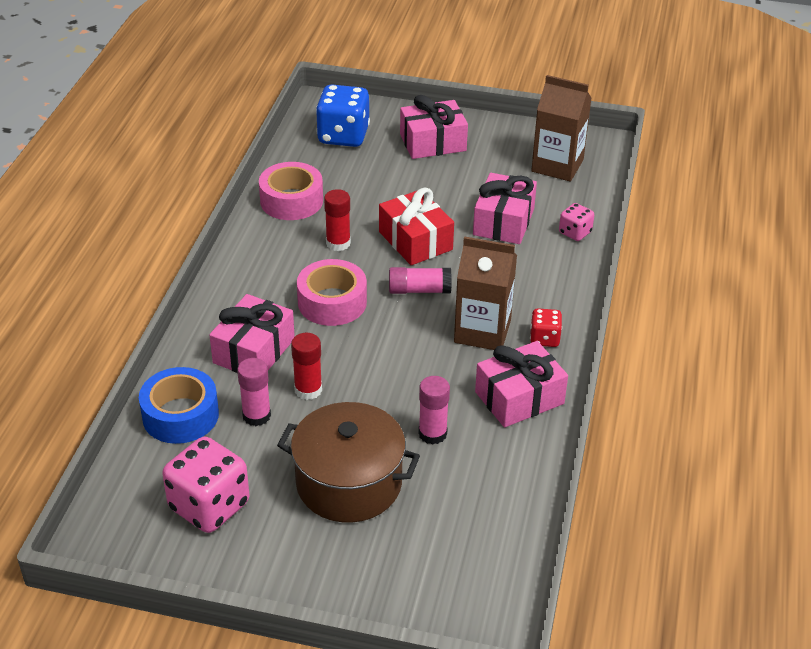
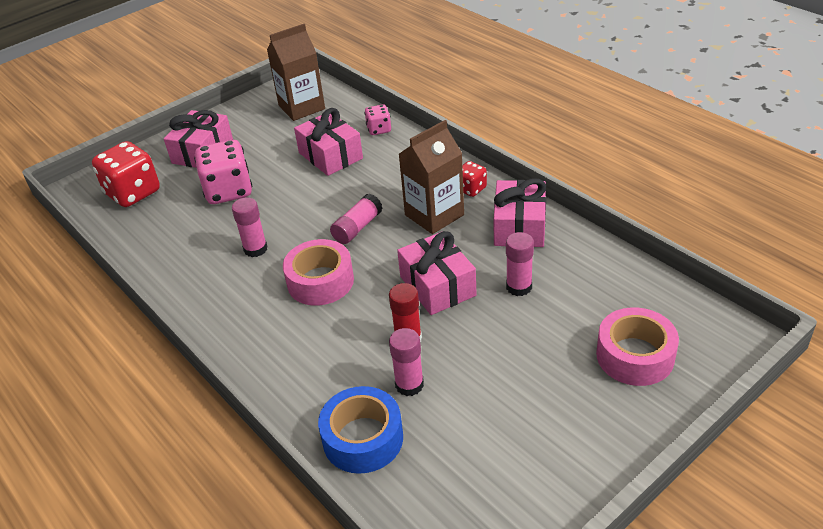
camera: 50 degrees left, 0 degrees up
(209, 506) = (492, 463): pink dice -> pink dice (228, 191)
(254, 351) = (329, 354): pink gift -> pink gift (437, 286)
(291, 201) = (172, 254): pink tape -> pink tape (635, 356)
(338, 243) = (255, 249): red glue stick -> pink glue stick
(343, 136) = (133, 193): blue dice -> red dice
(349, 483) = (535, 358): brown pot -> none
(415, 241) = (301, 206): red gift -> none

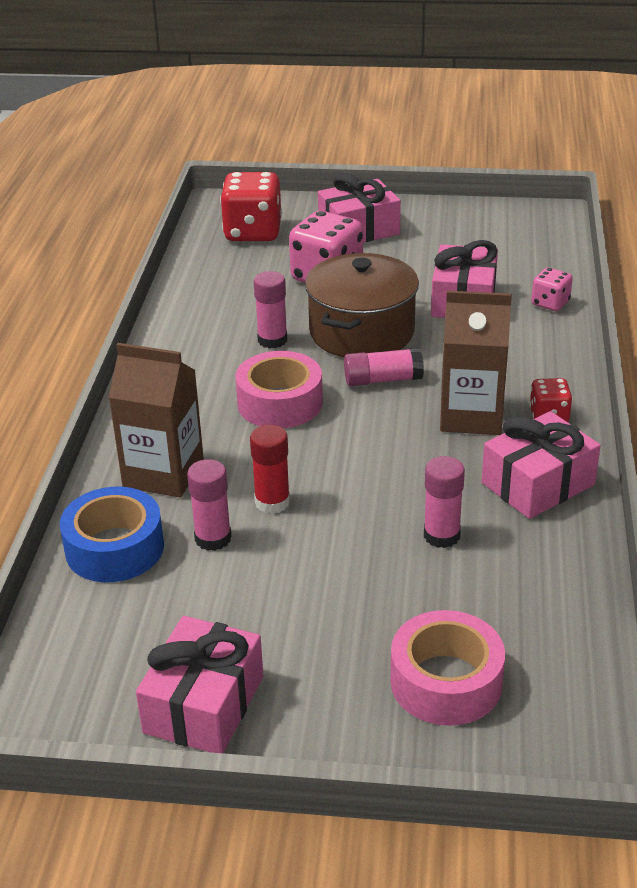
camera: 45 degrees right, 5 degrees down
(301, 107) = (509, 239): brown carton -> brown carton (163, 473)
(302, 209) = (362, 332): none -> brown pot
(437, 286) = (369, 479): pink gift -> pink gift (204, 704)

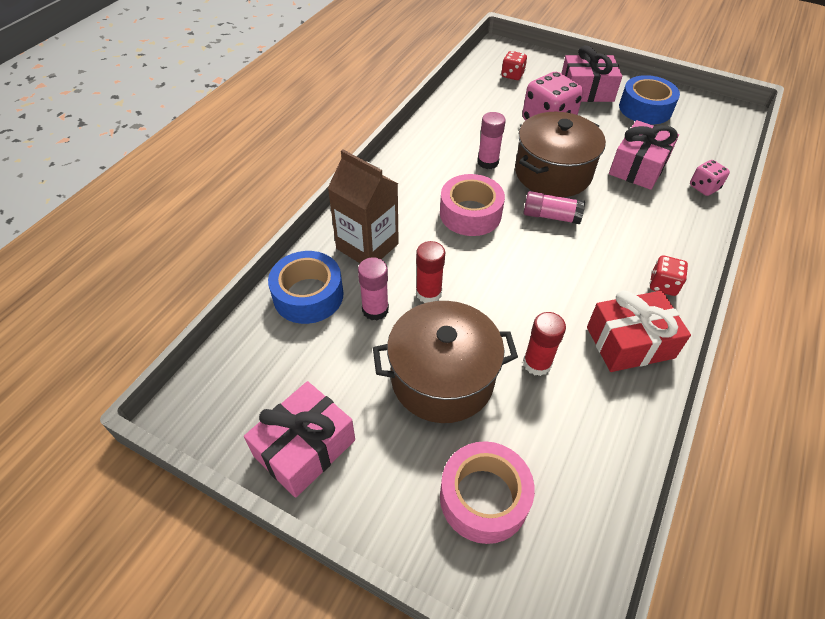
camera: 20 degrees right, 15 degrees up
(253, 232) = (512, 75): red dice -> red dice, size x0.52
(336, 583) = (442, 378): none -> brown pot
(441, 535) = (537, 363): pink glue stick -> red glue stick
(442, 234) = (645, 109): none -> blue tape
(471, 416) = (603, 266): brown carton -> none
(538, 484) = (630, 342): pink gift -> red gift

